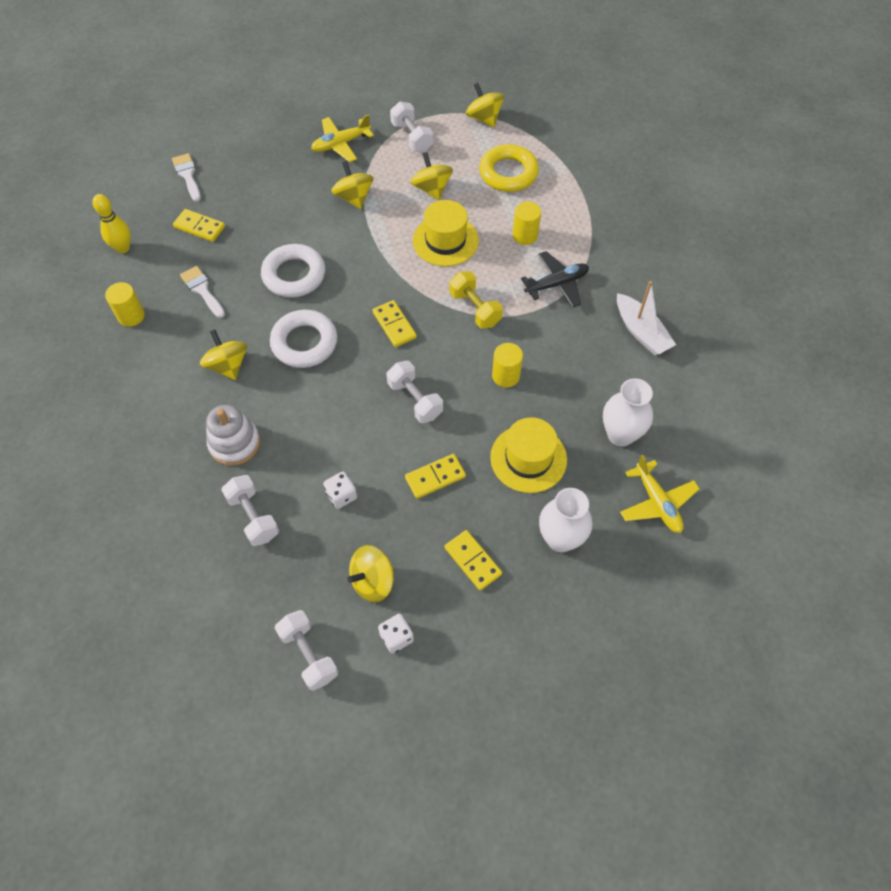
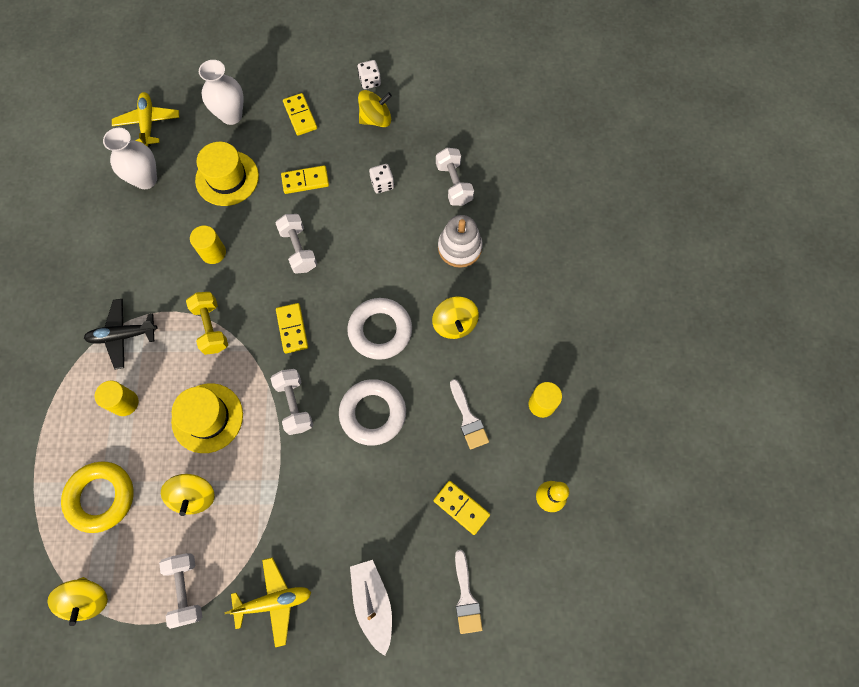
camera: 165 degrees left, 10 degrees up
(309, 654) = (431, 84): white dumbbell -> white dumbbell (294, 405)
(354, 198) = (283, 506): yellow spinning top -> none
(641, 332) = (75, 265): white boat -> white boat (373, 603)

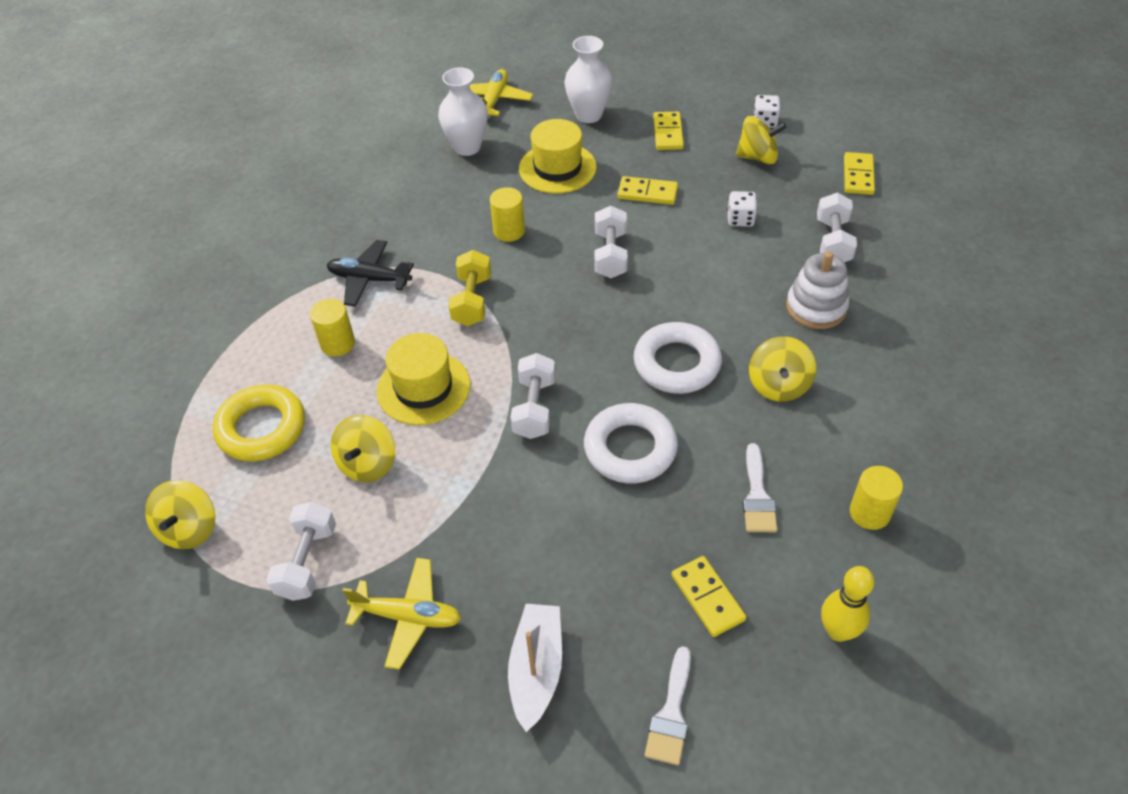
camera: 25 degrees right, 20 degrees down
(292, 329) = (567, 329): yellow domino -> yellow domino (858, 176)

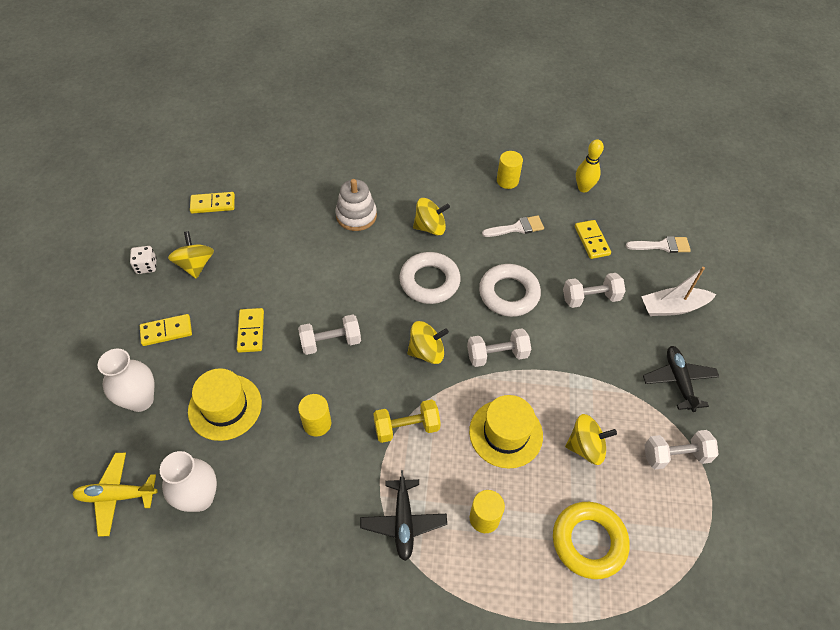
camera: 110 degrees left, 5 degrees up
(189, 529) = (694, 552): yellow spinning top -> yellow spinning top (426, 352)
(407, 617) = (678, 381): yellow plane -> black plane
(707, 597) = (591, 241): yellow domino -> yellow domino turned 60 degrees counterclockwise
(740, 219) = (274, 266): white dice -> none
(833, 242) = (289, 212): white dumbbell -> white dumbbell (590, 298)

